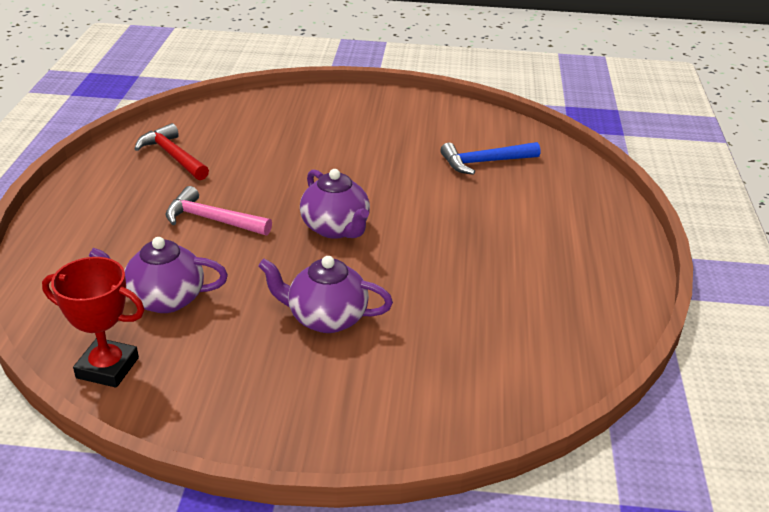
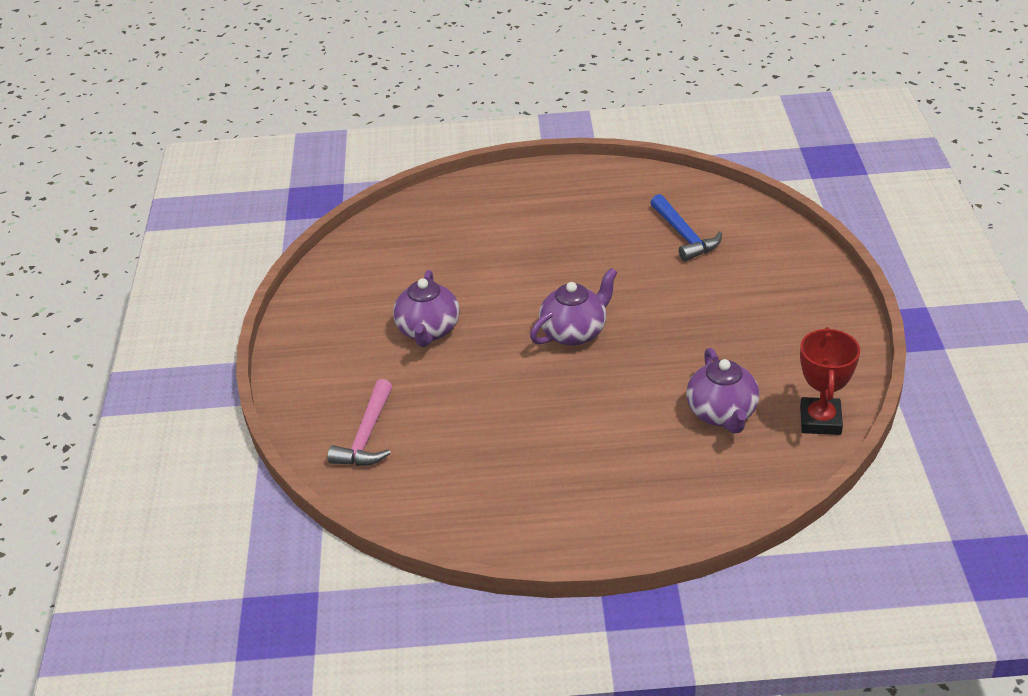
camera: 95 degrees left, 5 degrees up
(172, 156) = (471, 483): red hammer -> none
(212, 220) = (589, 417): pink hammer -> pink hammer (367, 436)
(326, 318) = (704, 315): purple teapot -> purple teapot (428, 331)
(484, 162) = (427, 257): blue hammer -> blue hammer (684, 235)

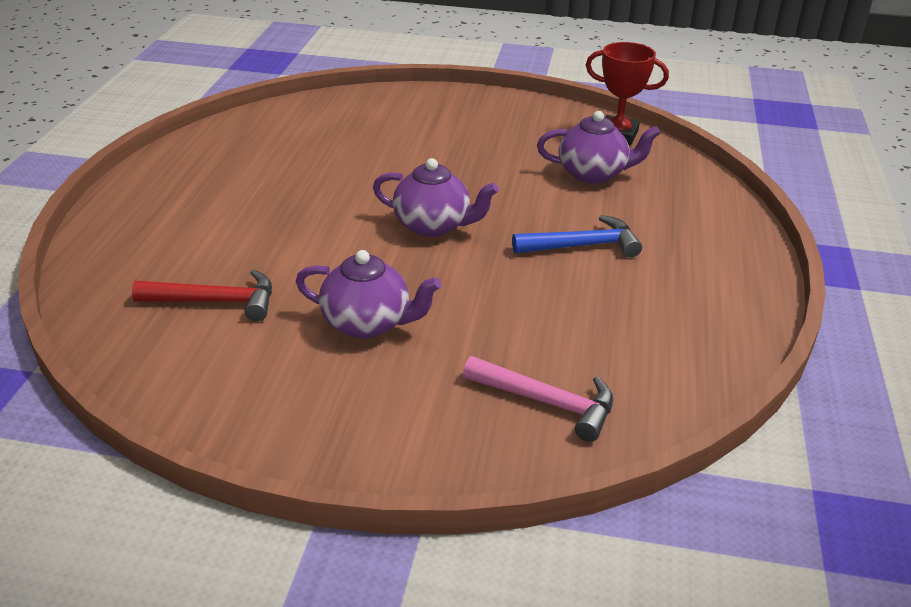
camera: 80 degrees left, 5 degrees down
(428, 257) = (216, 302): none -> red hammer
(574, 332) = (433, 226): purple teapot -> purple teapot turned 135 degrees clockwise
(684, 235) = (319, 140): blue hammer -> blue hammer (583, 246)

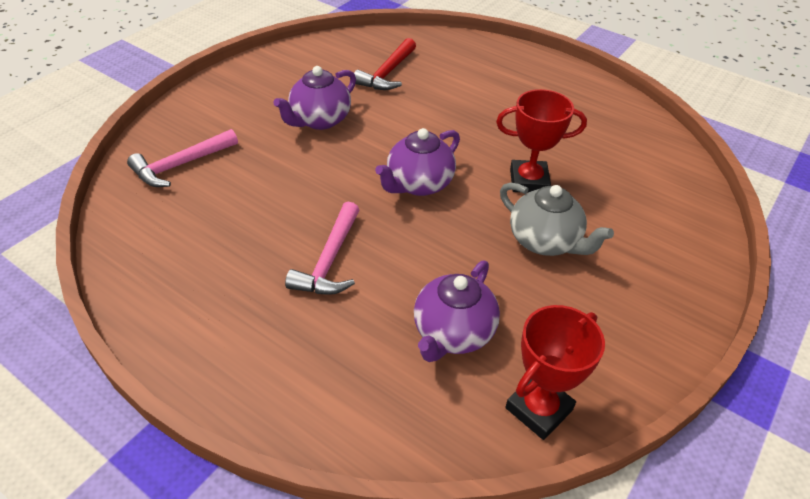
camera: 115 degrees right, 10 degrees up
(378, 171) = (529, 181): none -> red trophy
(455, 153) = (545, 241): none -> grey teapot
(583, 246) = (330, 261): blue hammer -> pink hammer

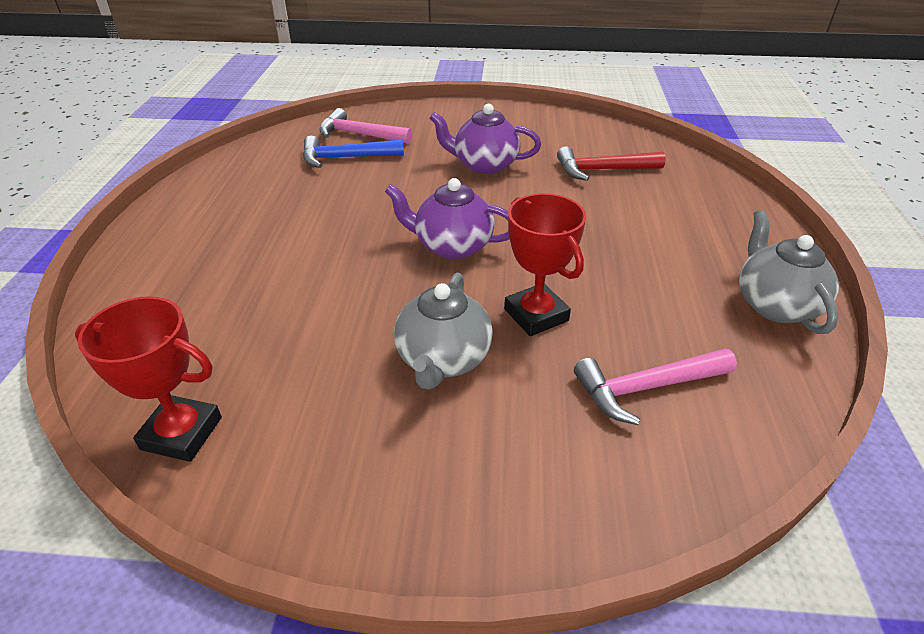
camera: 60 degrees right, 5 degrees down
(216, 189) = (345, 158): none -> blue hammer
(330, 261) = (304, 237): pink hammer -> pink hammer (646, 388)
(452, 333) = (257, 338): purple teapot -> none
(584, 91) = (775, 305): none -> grey teapot

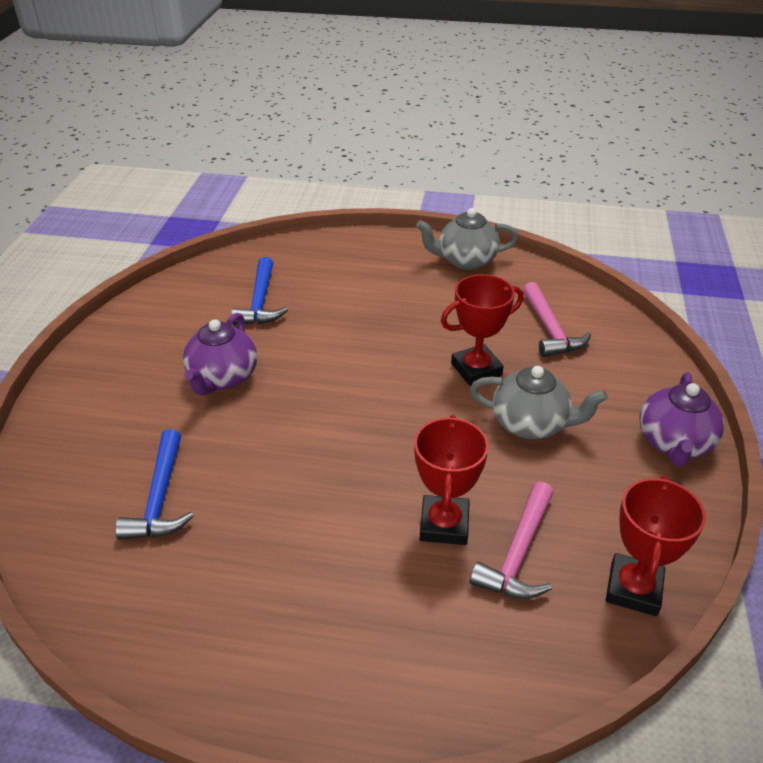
camera: 85 degrees left, 0 degrees up
(298, 294) = (444, 524): none -> red trophy
(359, 135) = (96, 486): pink hammer -> pink hammer (518, 553)
(452, 246) = (374, 411): purple teapot -> purple teapot (674, 443)
(602, 170) = (260, 302): red hammer -> blue hammer

